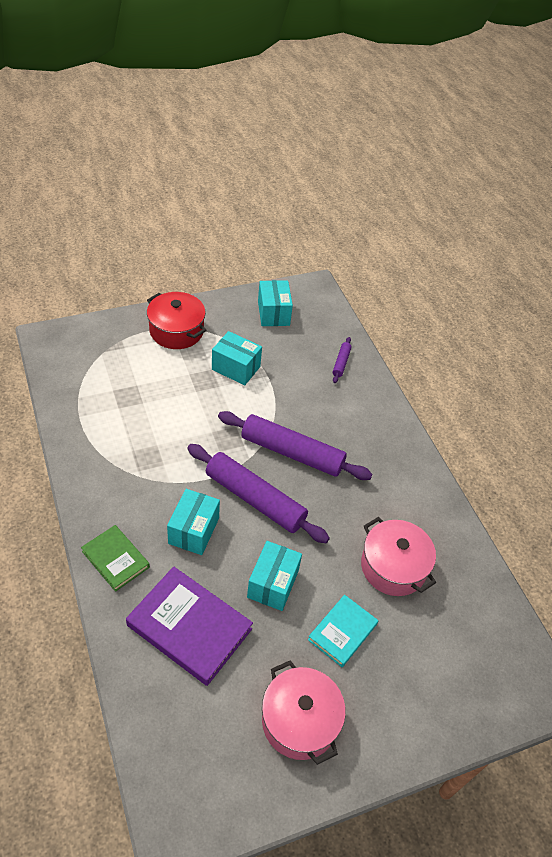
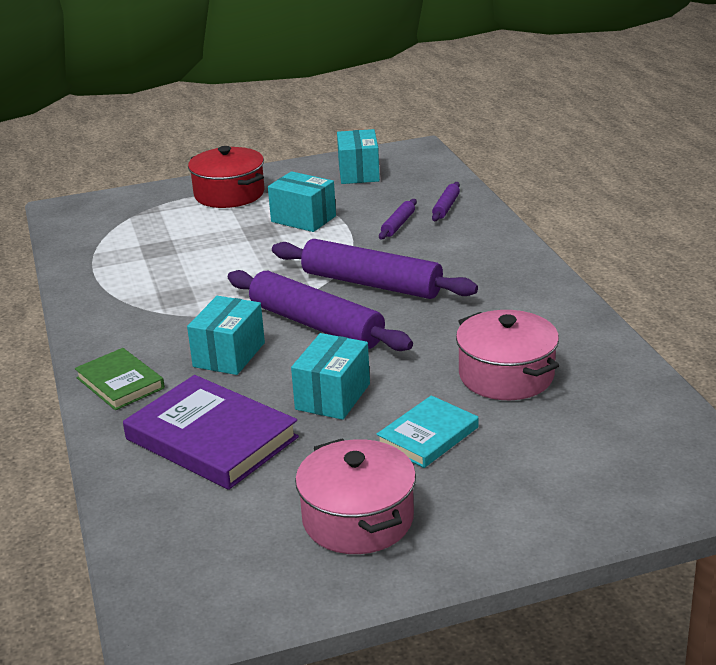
camera: 10 degrees right, 20 degrees down
(307, 382) = (398, 225): none -> purple rolling pin

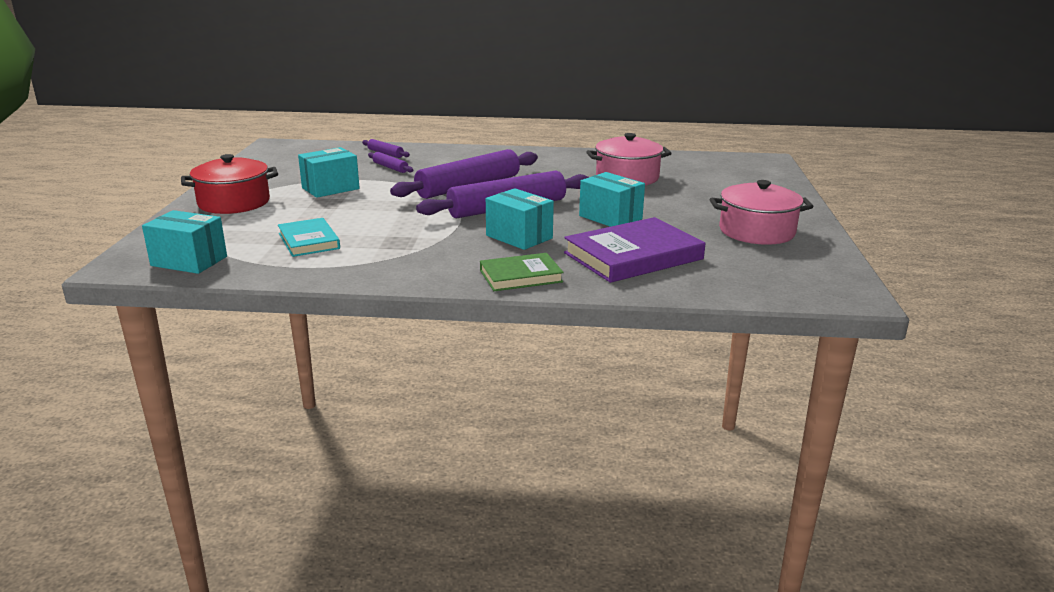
camera: 70 degrees left, 5 degrees down
(358, 173) = (281, 163): turquoise box -> turquoise box (189, 261)
(428, 436) = (678, 203): turquoise book -> turquoise book (309, 241)

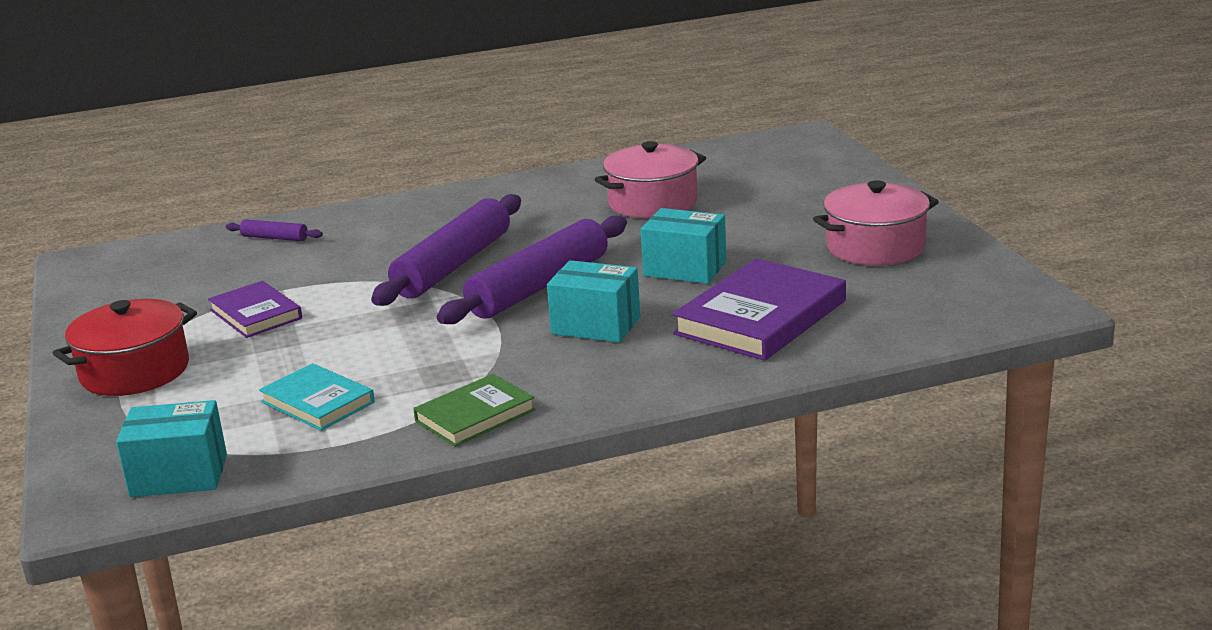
camera: 20 degrees left, 0 degrees up
(330, 188) = (256, 314): turquoise box -> purple book
(390, 167) = (307, 260): purple rolling pin -> none
(520, 276) = (650, 380): green book -> green book (475, 415)

